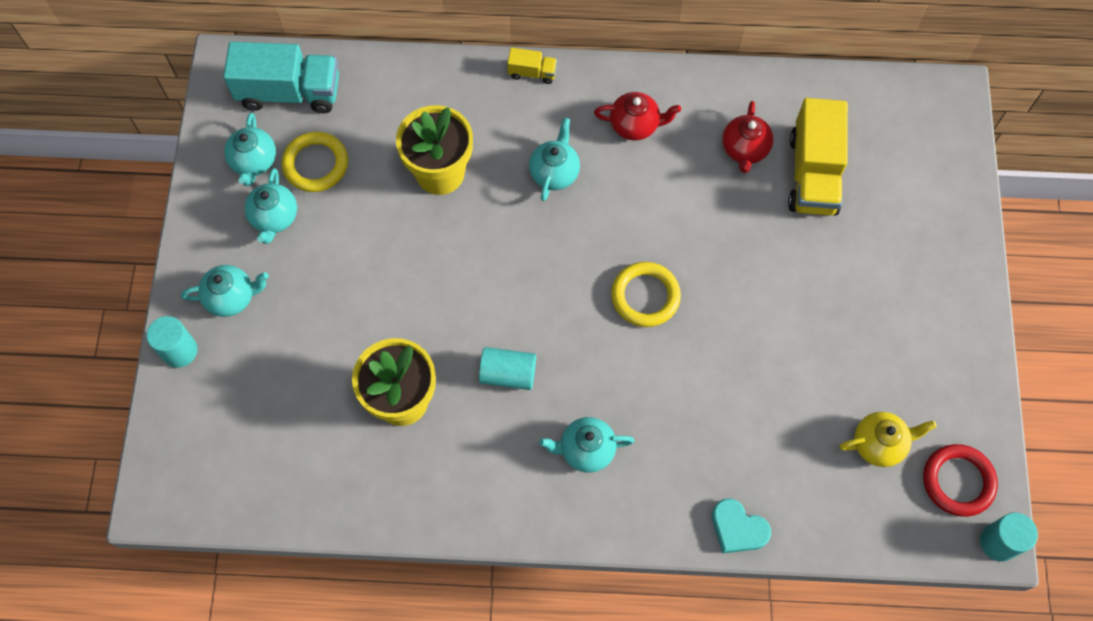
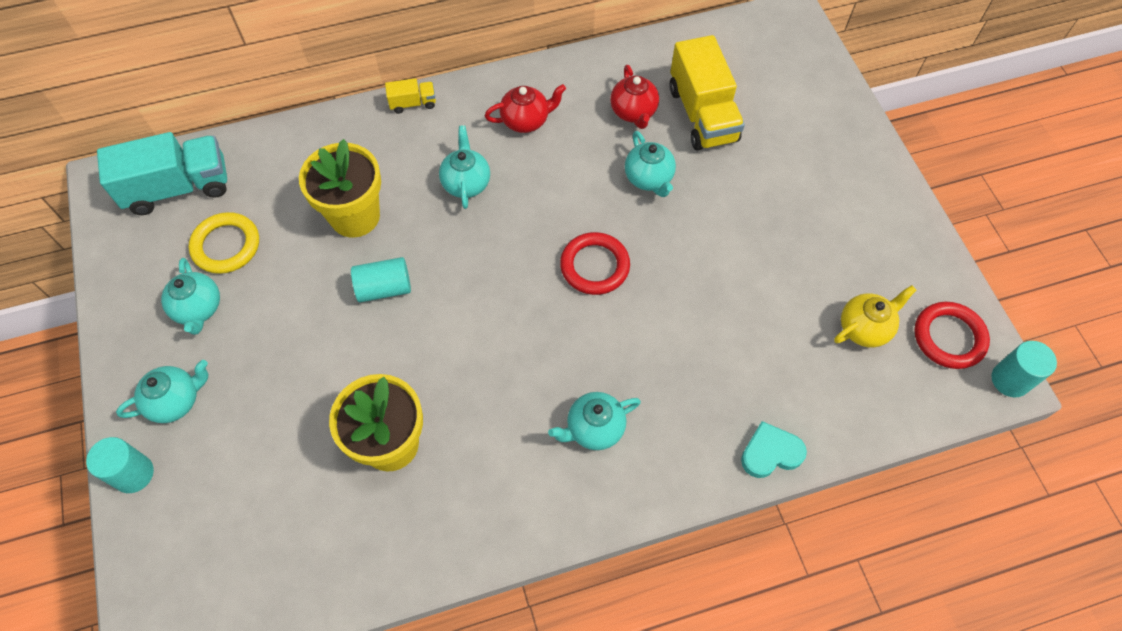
camera: 20 degrees left, 5 degrees down
(254, 162) = (160, 262): turquoise teapot -> turquoise teapot (649, 178)
(508, 374) = (489, 382): turquoise cylinder -> turquoise cylinder (384, 288)
(645, 296) = (594, 266): yellow ring -> red ring
(738, 528) = (770, 453): turquoise heart -> turquoise heart turned 150 degrees clockwise

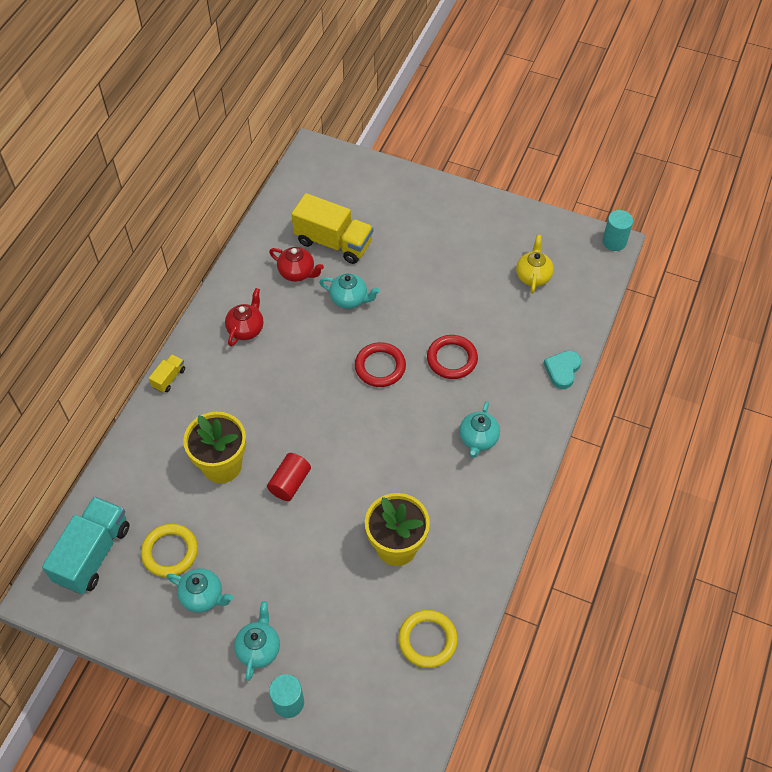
camera: 50 degrees left, 5 degrees down
(300, 561) = (427, 640): none -> yellow ring
(384, 288) = (290, 483): turquoise cylinder -> red cylinder
(466, 183) = (259, 390): turquoise teapot -> none
(949, 337) = (570, 246): red ring -> red ring (452, 359)

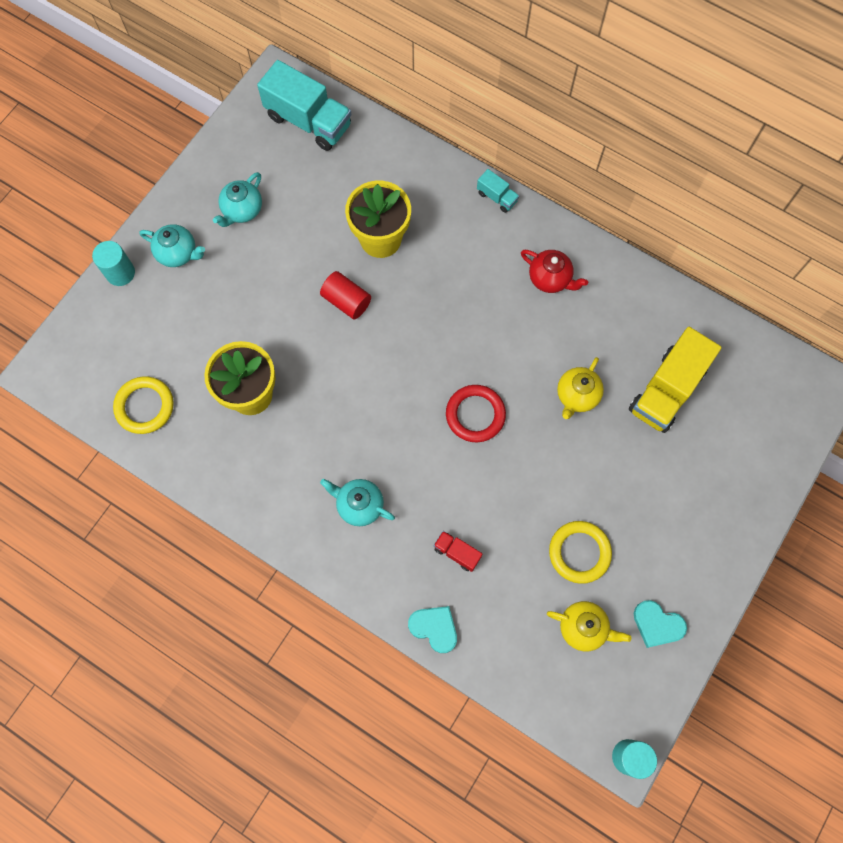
camera: 100 degrees right, 15 degrees up
(169, 378) = (497, 197): yellow truck -> turquoise truck
(170, 552) = (295, 185): yellow ring -> yellow ring (579, 552)
(297, 273) = (624, 342): red teapot -> none
(349, 299) = (577, 396): turquoise teapot -> yellow teapot
(452, 359) = (472, 498): red ring -> none
(499, 363) = (457, 553): none -> red truck
(517, 233) = (657, 624): none -> turquoise heart

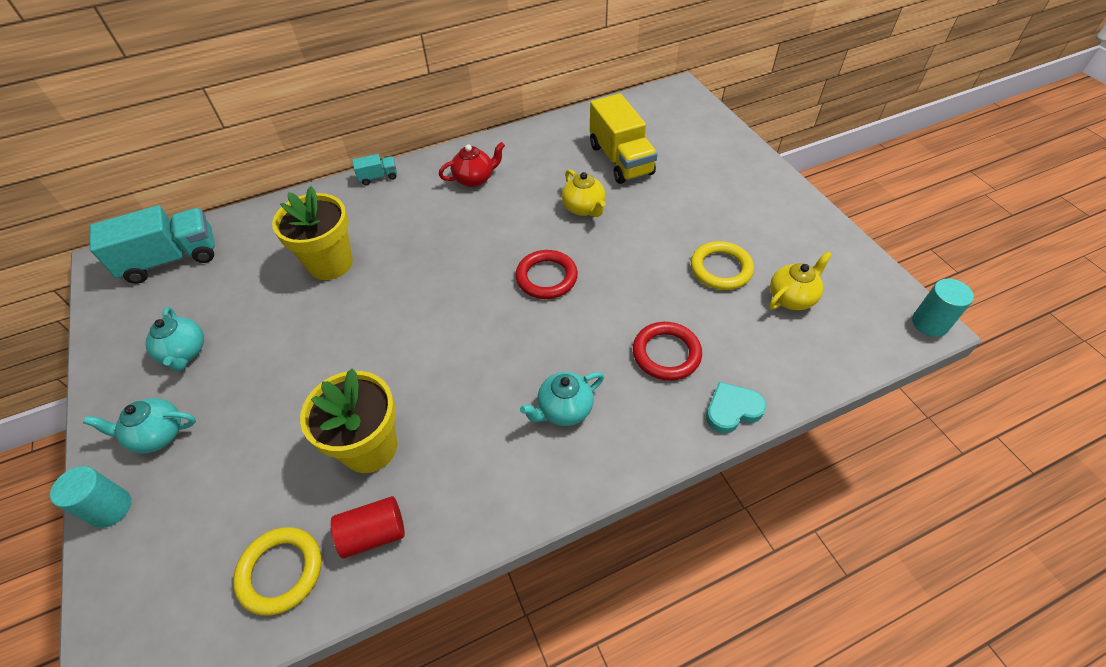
camera: 55 degrees left, 20 degrees down
(178, 253) = (158, 435): turquoise teapot -> turquoise teapot turned 150 degrees counterclockwise
(346, 301) = (359, 316): red cylinder -> red cylinder (374, 533)
(457, 553) = (666, 353): red truck -> red ring
(657, 624) = (813, 250): turquoise heart -> none

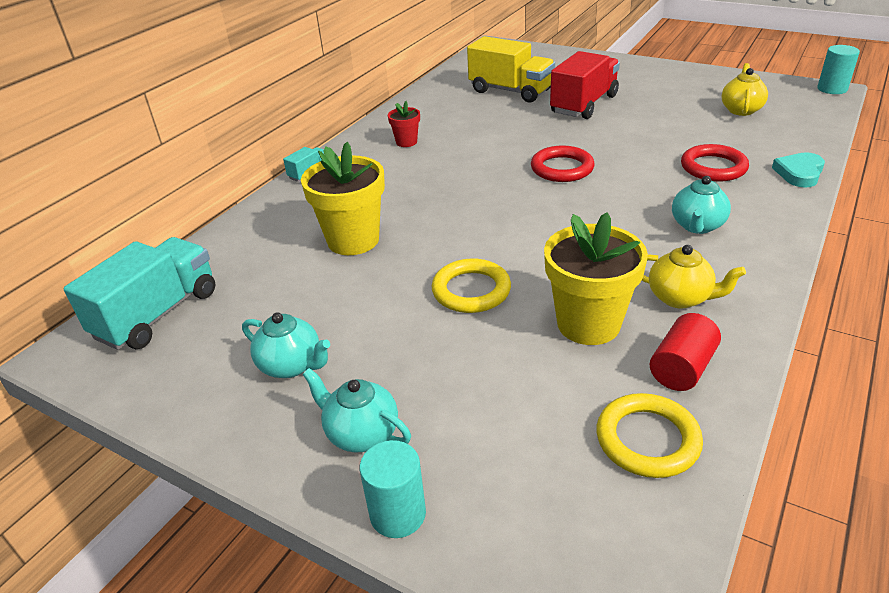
camera: 35 degrees left, 15 degrees down
(158, 435) = (361, 433): turquoise teapot -> turquoise teapot turned 75 degrees clockwise
(474, 179) = (406, 142): red teapot -> red flower pot
(583, 208) = (526, 124): yellow teapot -> yellow teapot (680, 298)
(659, 210) = (584, 104): none -> red truck
(720, 269) = (675, 115): yellow ring -> yellow ring (471, 290)

